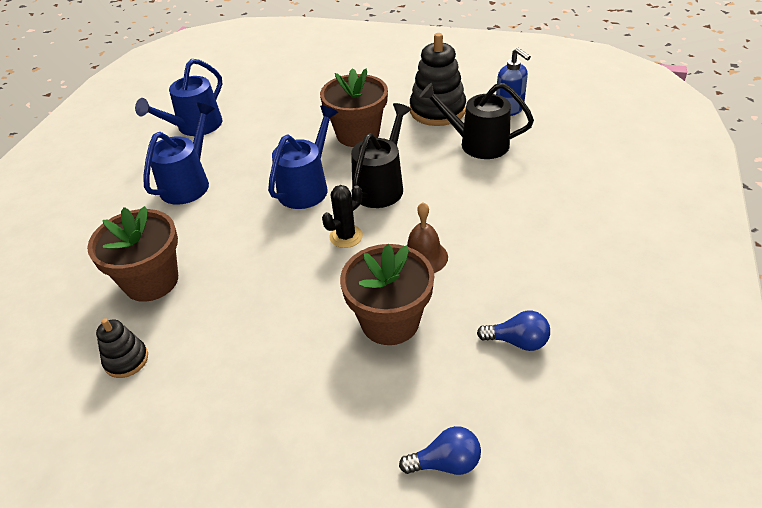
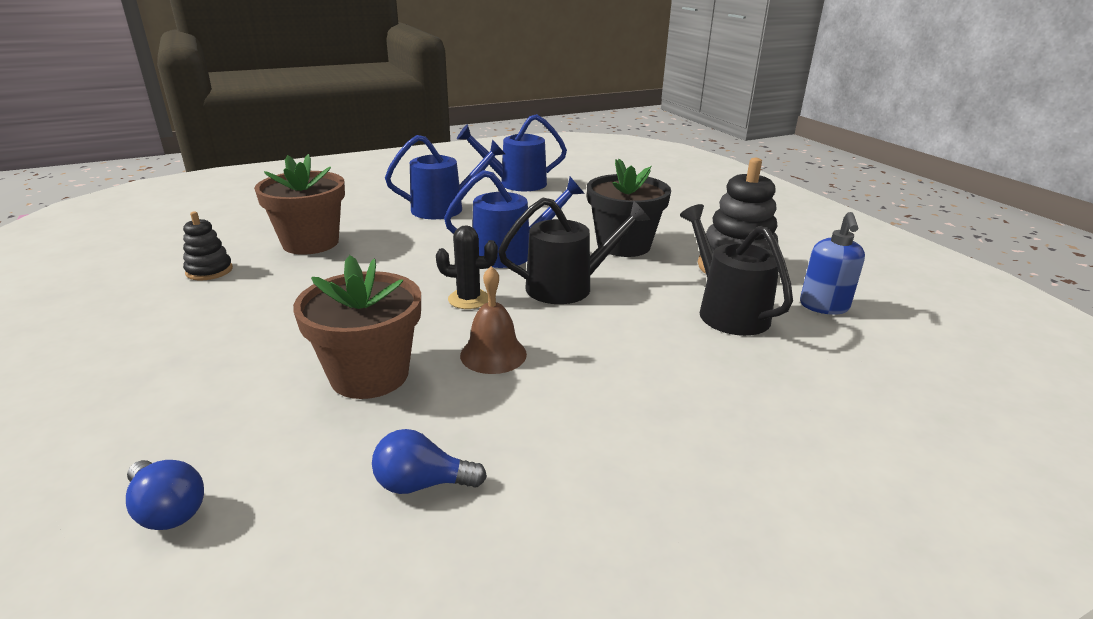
camera: 45 degrees right, 15 degrees down
(357, 134) = (623, 245): brown flower pot -> black flower pot
(517, 341) = (422, 484): blue light bulb -> blue light bulb turned 120 degrees clockwise

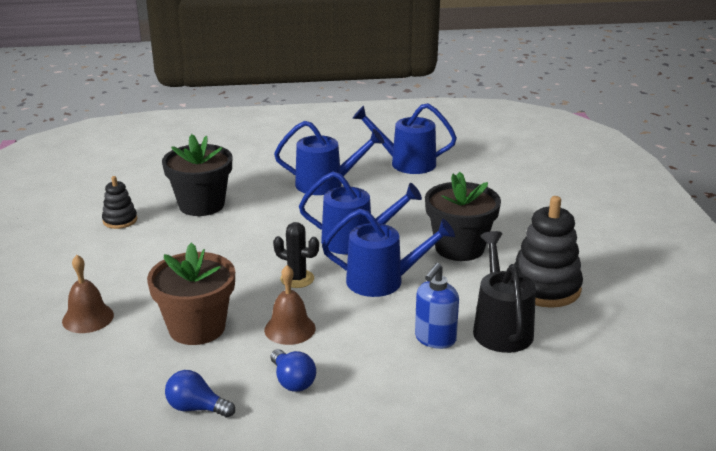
camera: 20 degrees right, 0 degrees up
(168, 509) = (50, 389): blue light bulb -> blue light bulb (292, 381)
(201, 391) = (88, 318): none -> brown bell
(310, 243) = (201, 205): brown flower pot -> black flower pot
(567, 287) = (382, 281): black watering can -> blue watering can
(824, 307) = (592, 339): blue soap dispenser -> blue soap dispenser (435, 339)

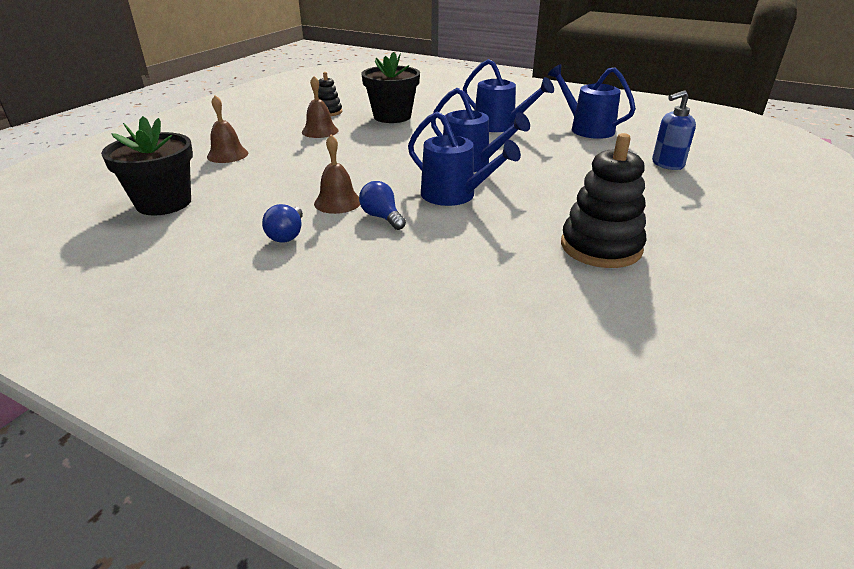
camera: 35 degrees right, 5 degrees up
(148, 250) = (320, 131): none -> brown bell
(196, 408) = (202, 226): blue light bulb -> blue light bulb (382, 217)
(197, 328) = (279, 181): brown flower pot -> none
(297, 279) = (391, 174): black cactus -> none
(435, 339) = (439, 249): blue soap dispenser -> blue soap dispenser (667, 164)
(459, 248) = (555, 193): black flower pot -> black flower pot (164, 203)
(501, 328) = (511, 262): black watering can -> none

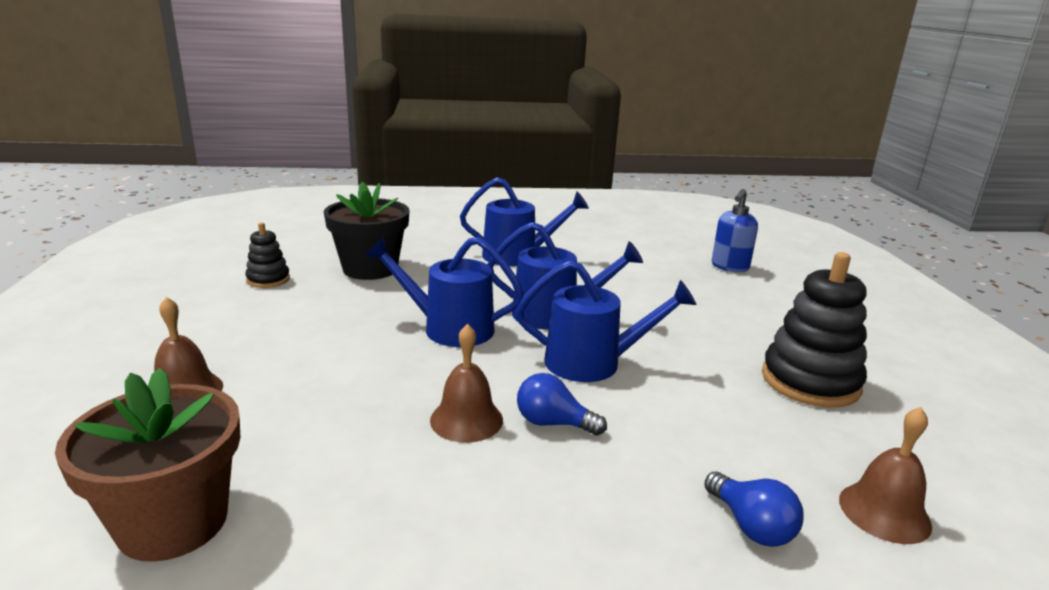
camera: 35 degrees left, 10 degrees down
(164, 203) = (173, 522): black flower pot -> brown flower pot
(287, 235) = (466, 501): blue light bulb -> blue light bulb (751, 526)
(320, 131) = (293, 313): brown bell -> brown bell (884, 512)
(587, 129) = (608, 241): blue watering can -> blue watering can (449, 328)

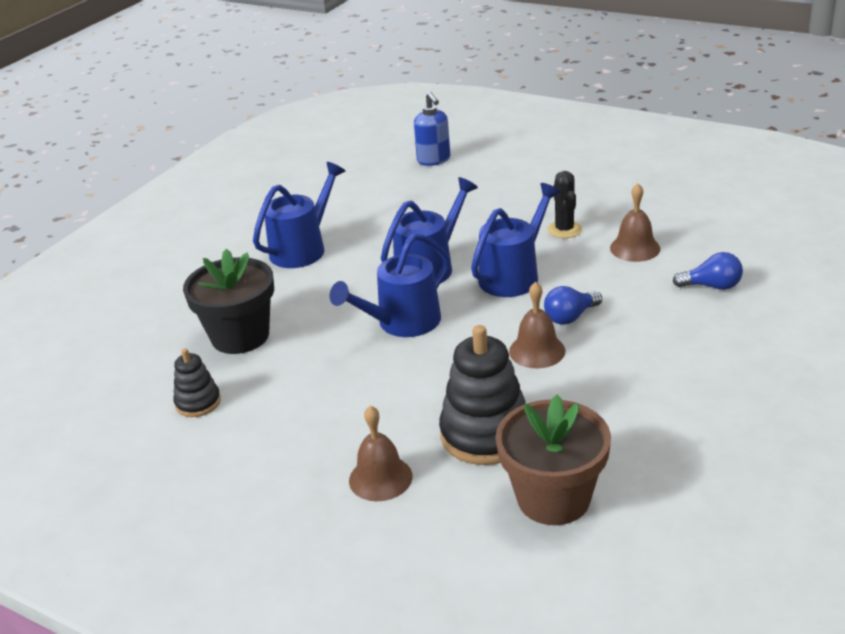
camera: 50 degrees left, 10 degrees up
(718, 368) = (564, 230): none -> black cactus
(810, 381) = (608, 204): black stacking toy -> black stacking toy (485, 434)
(884, 512) = (731, 241): brown bell -> brown bell (635, 248)

